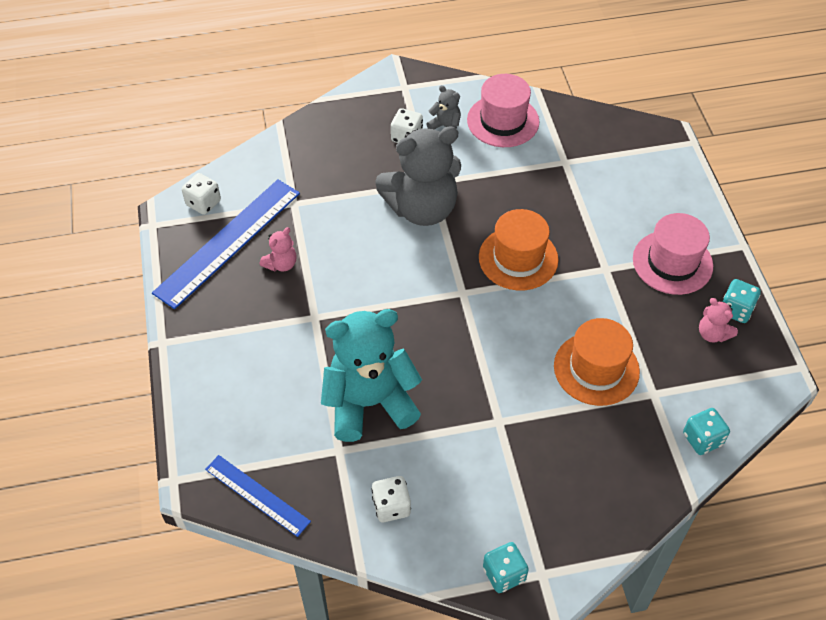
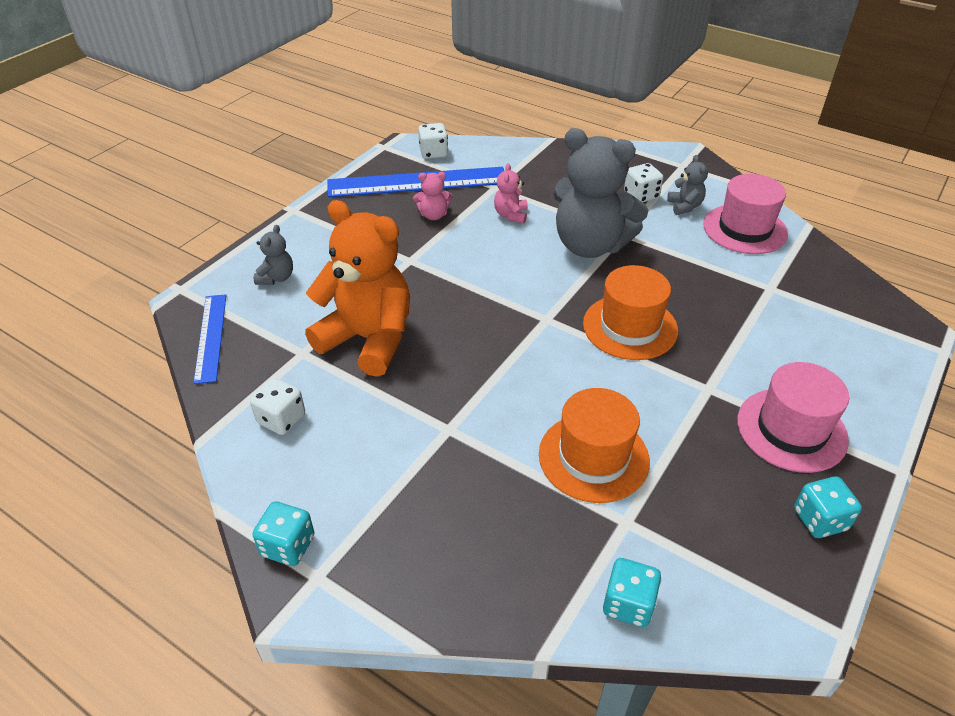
camera: 45 degrees right, 10 degrees down
(236, 410) = (276, 278): none -> grey teddy bear
(369, 403) = (368, 339): turquoise teddy bear -> orange teddy bear
(712, 334) = (762, 520): pink teddy bear -> pink teddy bear (511, 215)

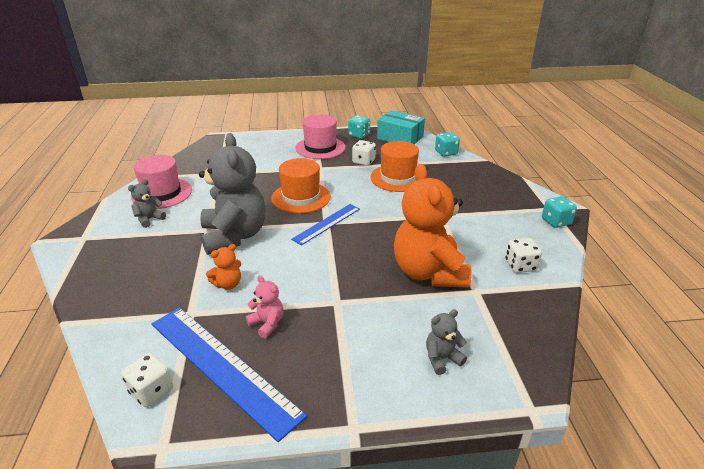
camera: 130 degrees left, 10 degrees down
(211, 337) = (531, 343): blue ruler -> blue ruler (327, 224)
(511, 215) = (228, 284): pink teddy bear -> orange teddy bear
(641, 195) = (147, 239): white dice -> white dice (363, 161)
(760, 581) = (400, 138): none -> turquoise box

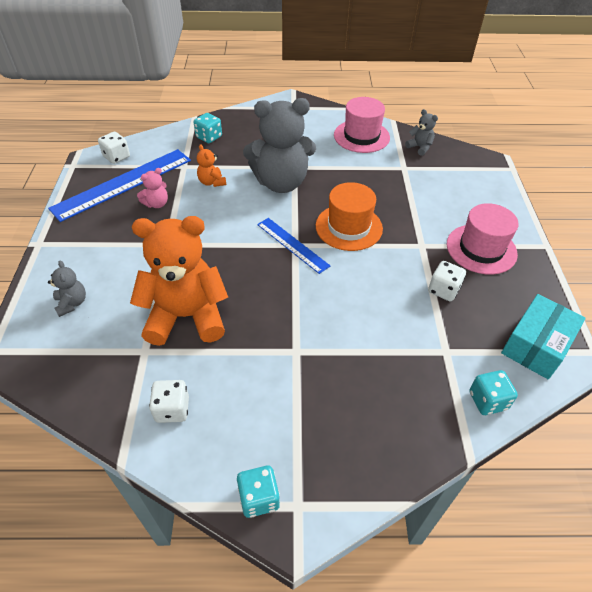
camera: 95 degrees right, 15 degrees up
(149, 219) = (316, 134): grey teddy bear -> grey teddy bear (420, 147)
(359, 135) = (534, 294): turquoise dice -> turquoise dice (209, 137)
(398, 178) = (396, 321): orange hat -> none

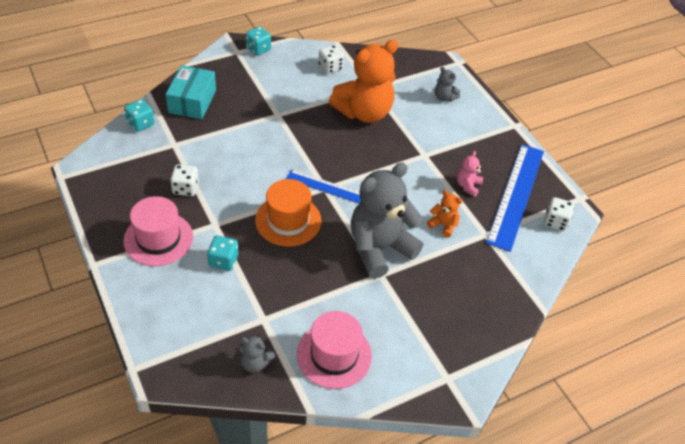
camera: 150 degrees right, 0 degrees up
(209, 137) = (498, 283): turquoise dice -> turquoise dice (223, 261)
(536, 345) = (106, 168): turquoise box -> turquoise box (192, 101)

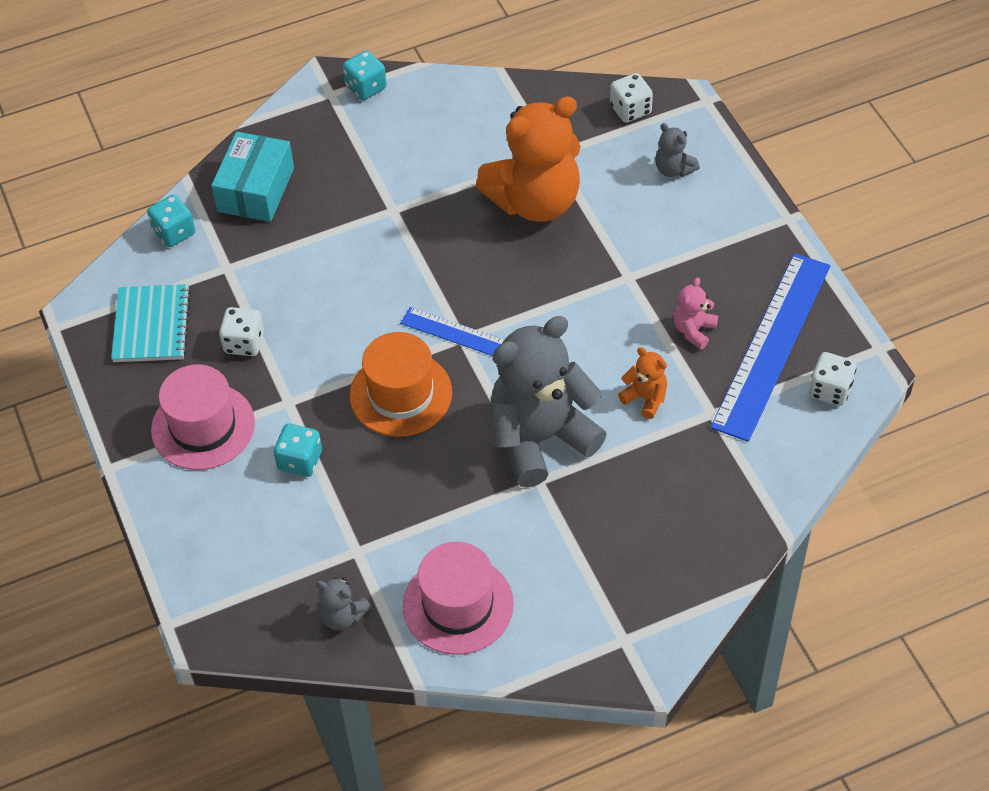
camera: 10 degrees right, 5 degrees up
(125, 177) = (152, 325): none -> turquoise notebook
(330, 67) = (485, 118): white dice -> white dice (630, 110)

